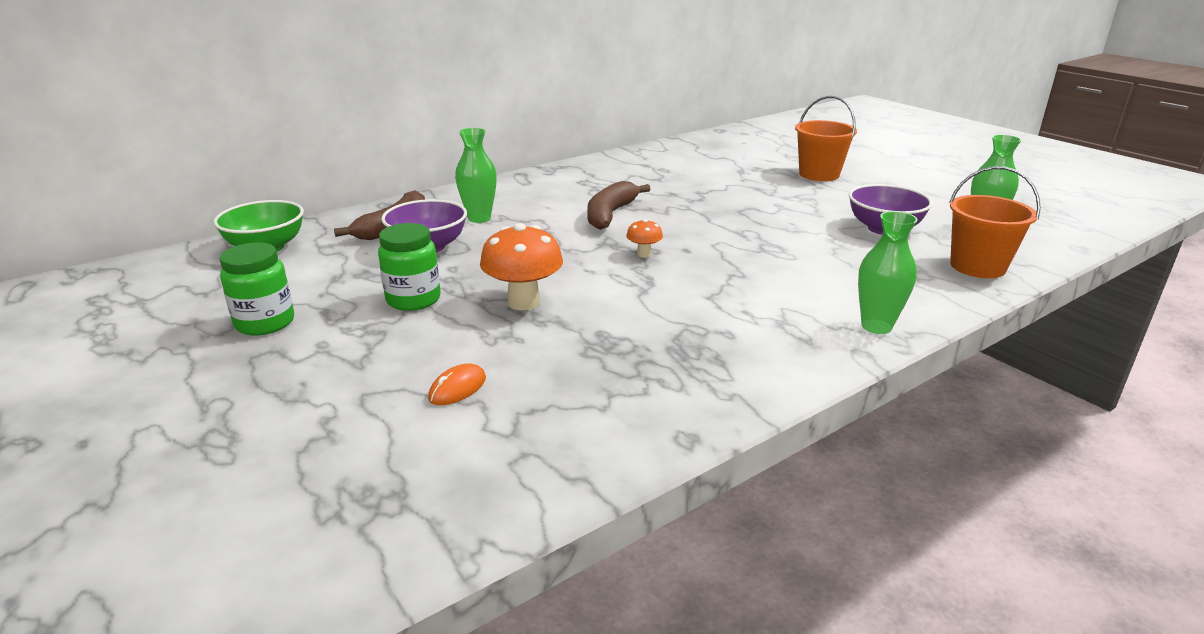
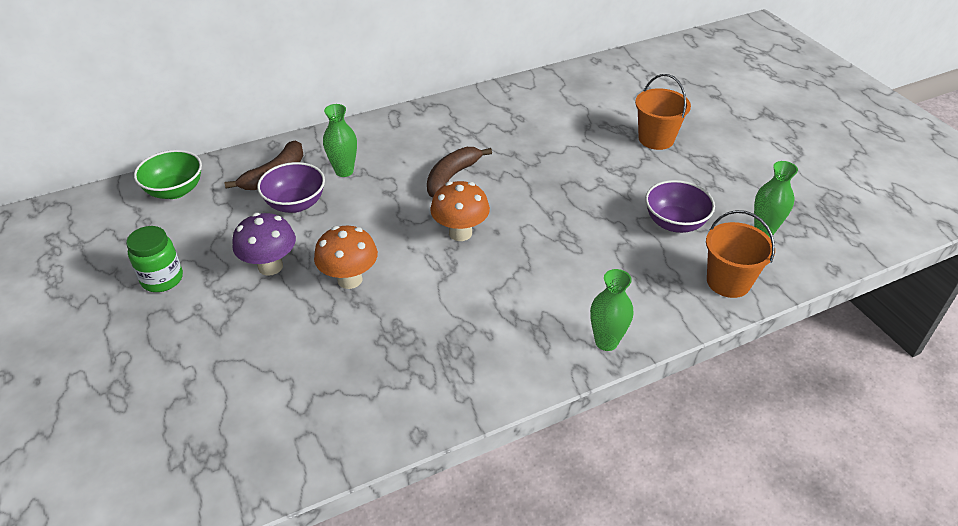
camera: 10 degrees right, 15 degrees up
(413, 300) = (270, 266): green jar -> purple mushroom
(457, 388) = (279, 365): orange mouse -> none
(644, 254) = (460, 233): orange mushroom -> orange mushroom, size x1.97

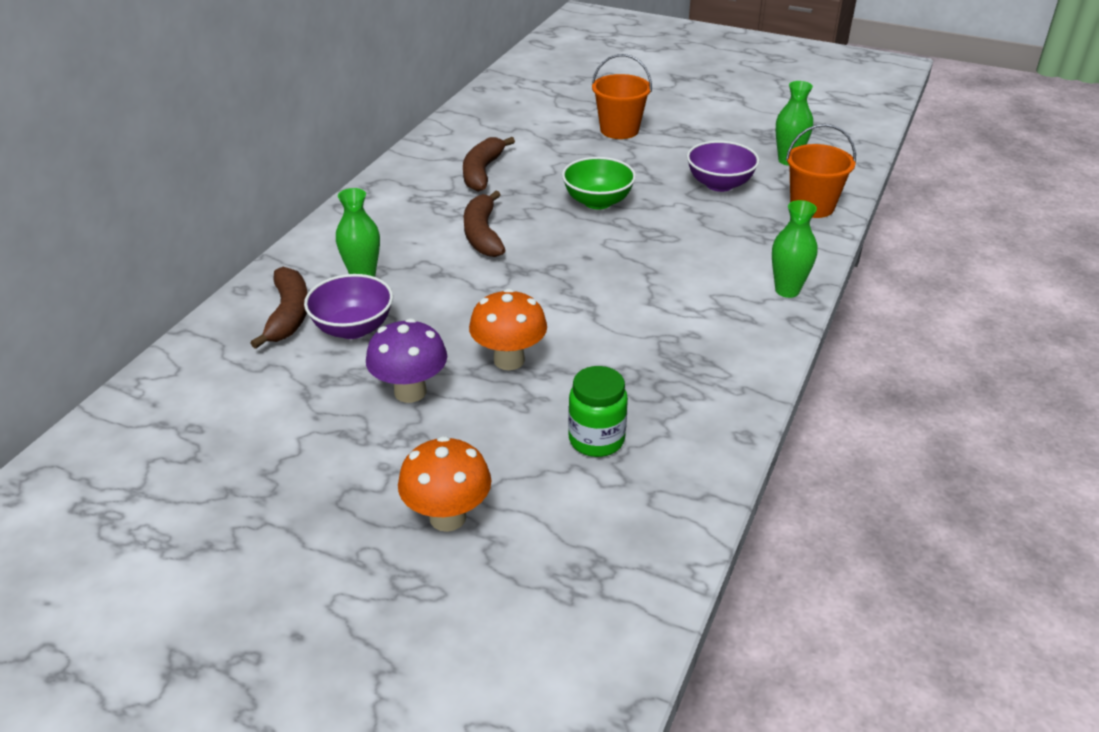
camera: 40 degrees left, 5 degrees down
(162, 279) = (302, 466): green jar -> green jar (596, 440)
(175, 191) = (184, 384): green bowl -> green bowl (598, 202)
(460, 233) = (557, 273): orange mushroom -> orange mushroom (447, 517)
(512, 129) = (482, 172): none -> brown banana

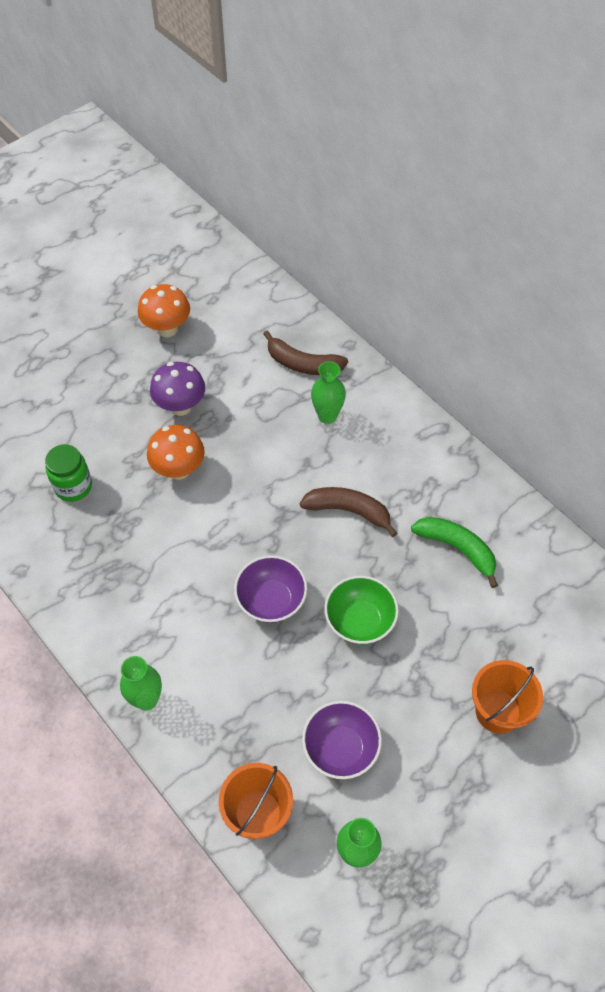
camera: 115 degrees right, 20 degrees up
(353, 328) = (267, 394): purple bowl -> purple bowl (271, 600)
(447, 517) = (64, 392): orange mushroom -> orange mushroom (167, 329)
(482, 172) = (457, 549): brown banana -> green banana

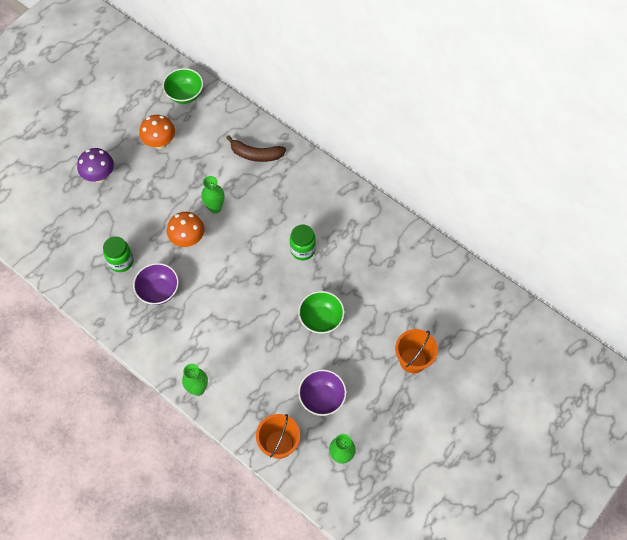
camera: 10 degrees left, 5 degrees up
(180, 406) = (180, 196): purple mushroom -> purple mushroom (100, 176)
(216, 269) = (185, 94): none -> green bowl
(271, 600) = (264, 315): purple bowl -> purple bowl (158, 291)
(327, 416) = (278, 188): green vase -> green vase (215, 208)
(348, 511) = (302, 250): brown banana -> green jar
(457, 549) = (375, 263): green banana -> none

